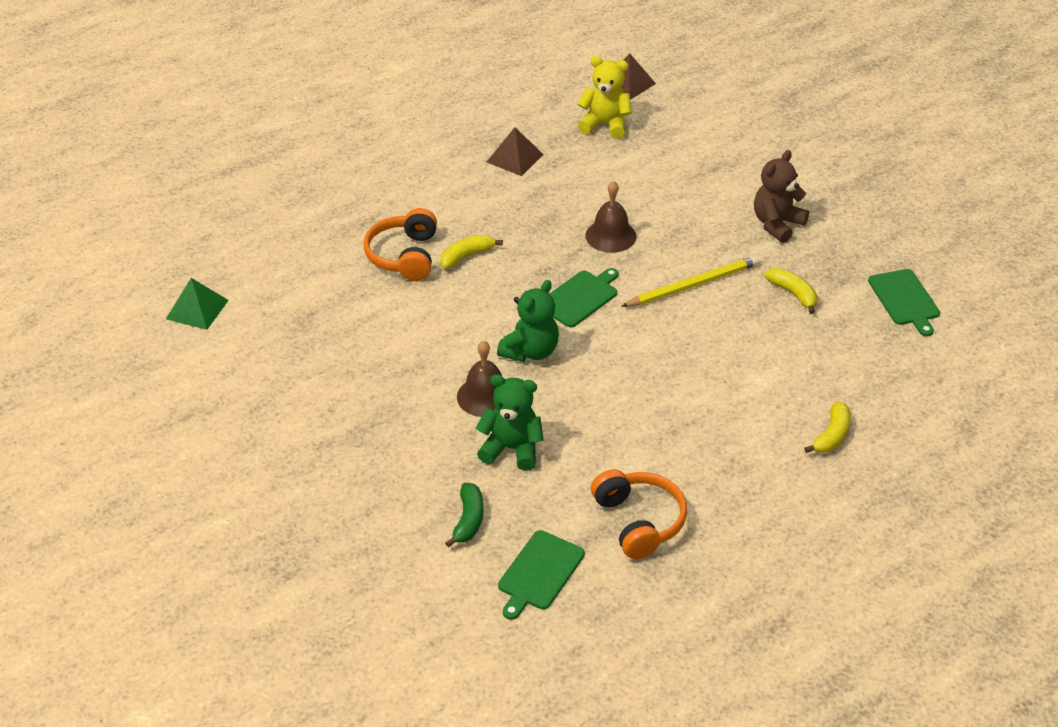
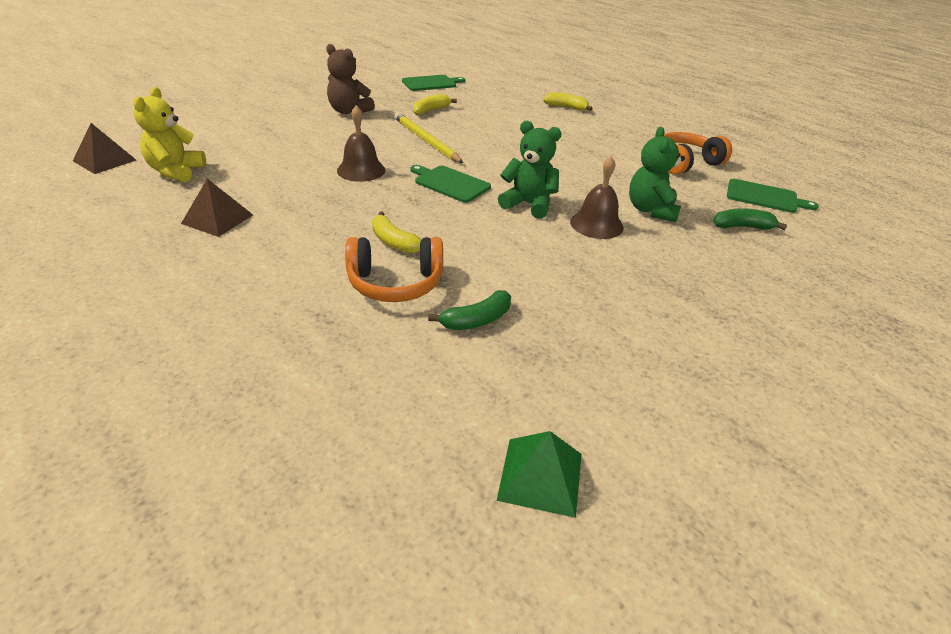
camera: 100 degrees left, 5 degrees down
(347, 296) = (476, 320): none -> green banana

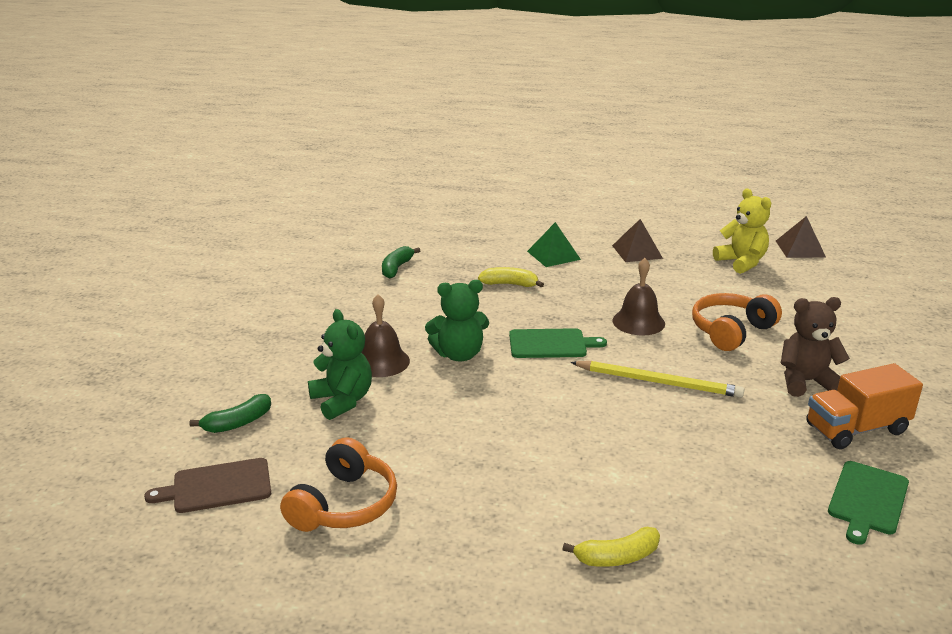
camera: 145 degrees right, 10 degrees down
(376, 94) = (856, 429): none -> orange truck
(395, 283) = (469, 266): orange headphones -> orange headphones (731, 331)
(430, 110) = (747, 434): yellow banana -> none
(540, 476) = (304, 234): green pyramid -> green pyramid (553, 255)
(765, 197) = (217, 486): green cutting board -> brown cutting board

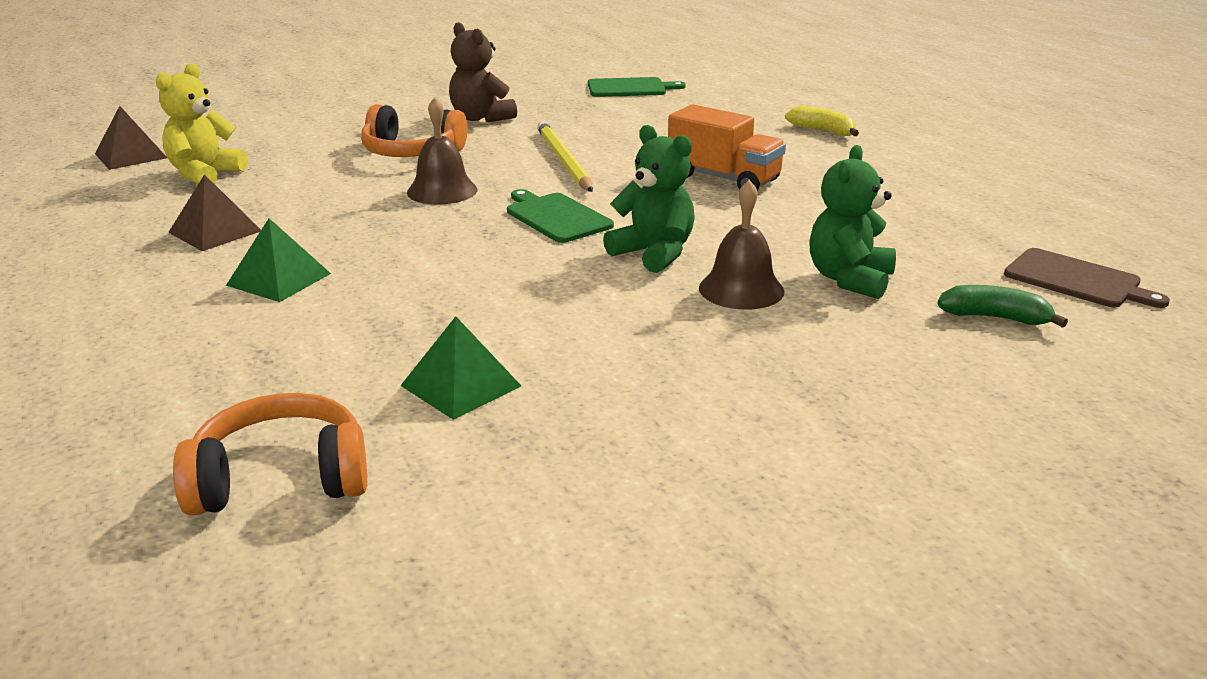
camera: 125 degrees left, 0 degrees up
(344, 505) = (968, 220): orange headphones -> orange headphones (281, 479)
(396, 268) = (461, 385): green banana -> green pyramid
(510, 284) = (420, 280): yellow banana -> none
(856, 429) = (537, 98): orange truck -> orange truck (723, 178)

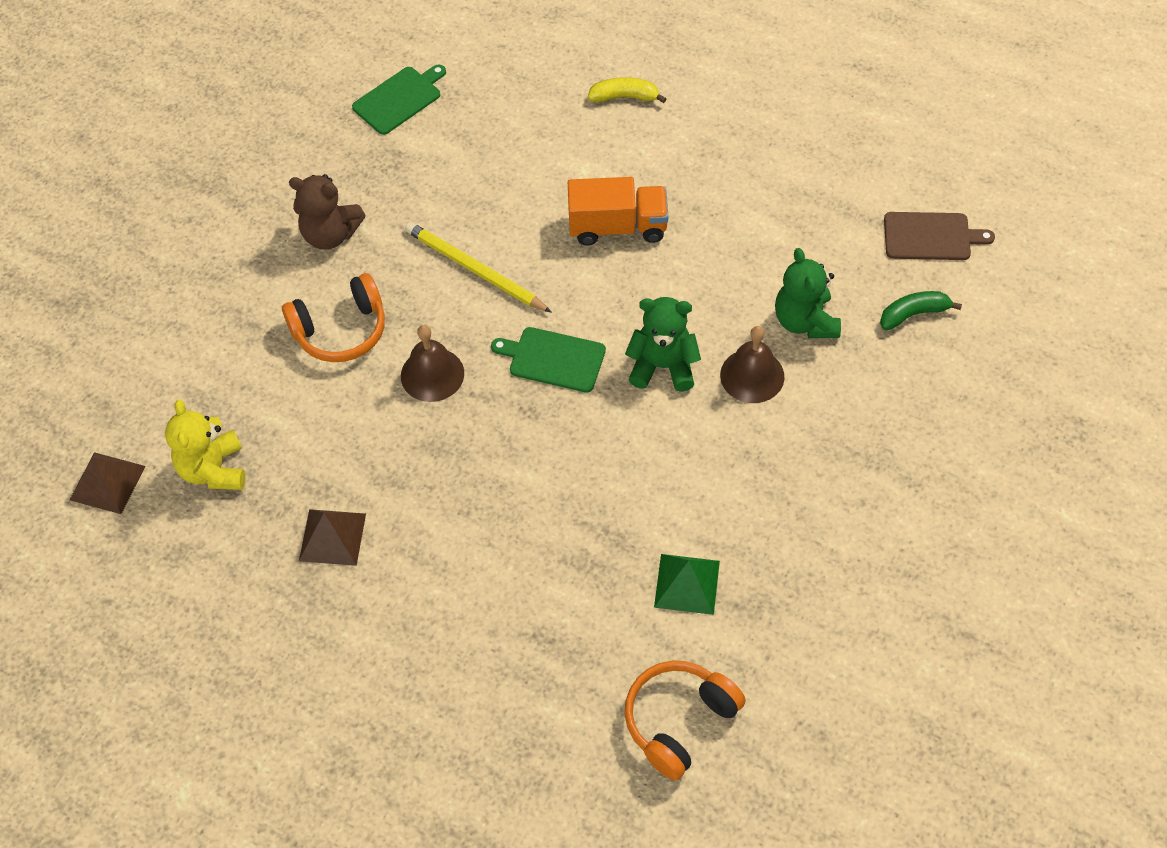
camera: 35 degrees left, 30 degrees up
(278, 279) = (453, 560): green pyramid -> none

